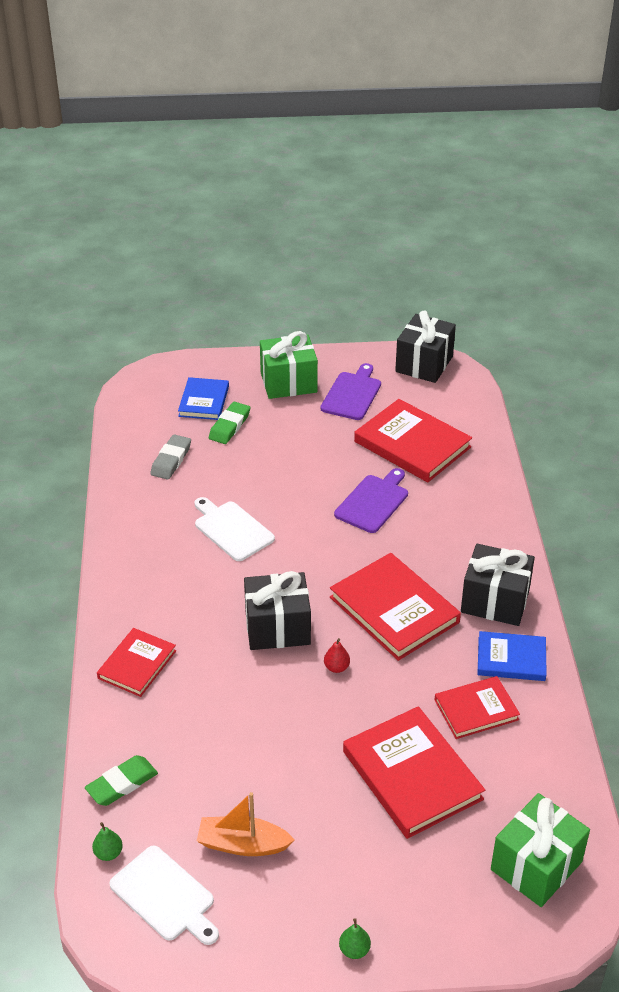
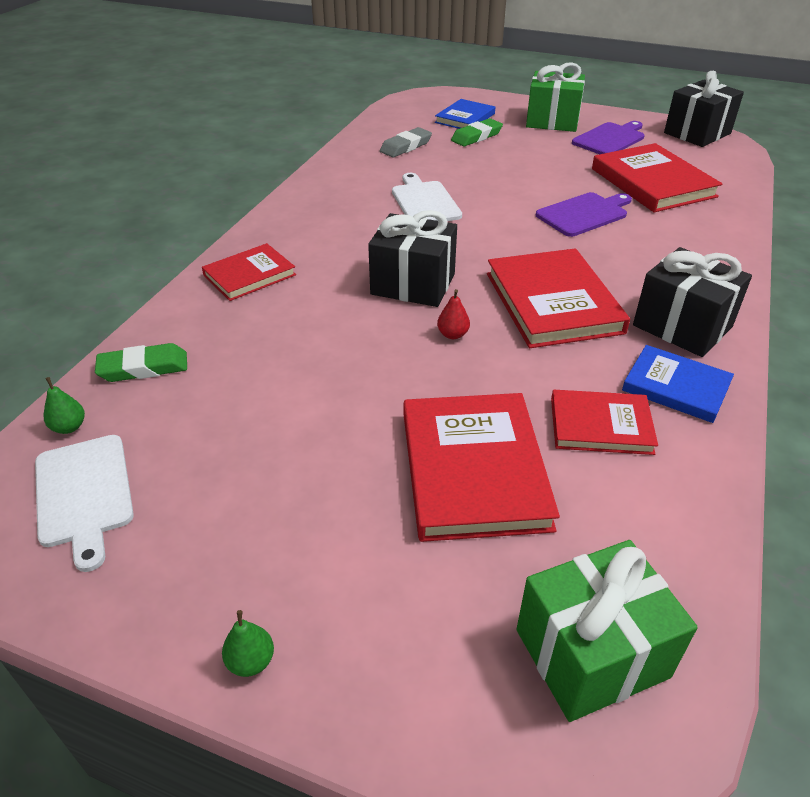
camera: 25 degrees right, 0 degrees up
(243, 844) = (215, 472): orange boat -> none

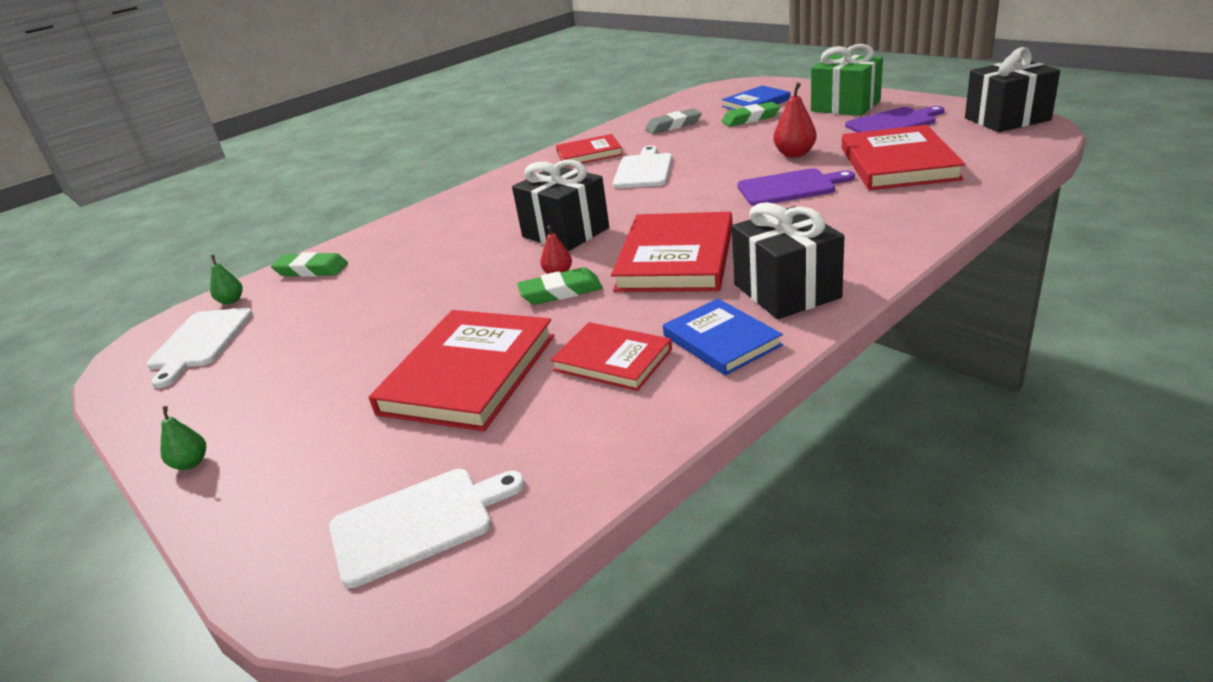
camera: 30 degrees right, 10 degrees down
(249, 275) = (445, 215): red book -> red book (589, 154)
(476, 356) = (561, 292): none -> green eraser
(555, 176) = (794, 154): none -> red pear
(591, 653) = (418, 523): green gift -> white cutting board

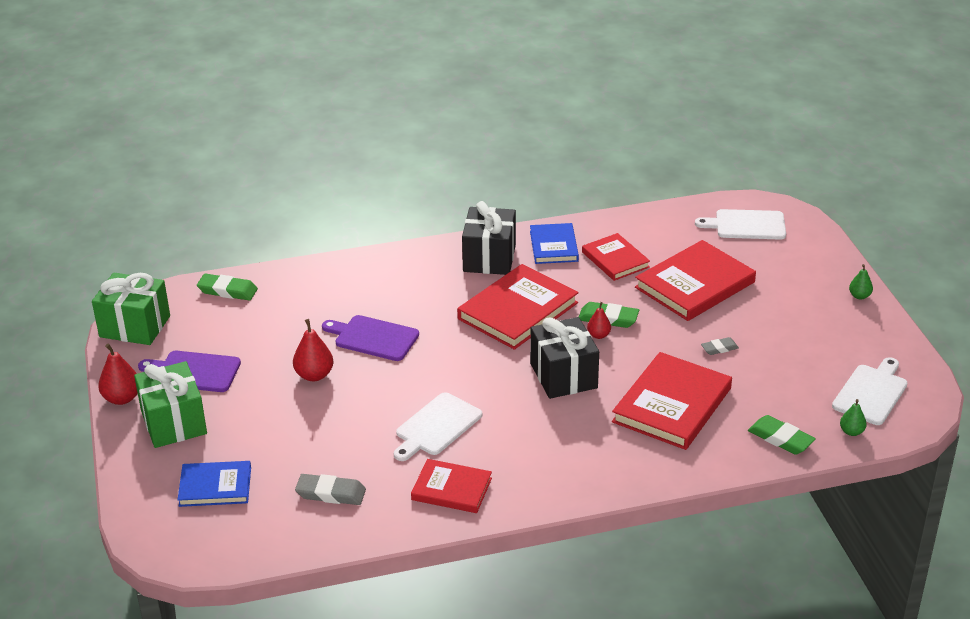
camera: 155 degrees left, 5 degrees up
(402, 315) = (719, 348): none -> grey eraser
(750, 118) = (261, 457): green eraser -> green eraser (227, 291)
(898, 163) = (278, 322): red book -> red book (672, 405)
(909, 99) = (122, 398): none -> red pear
(1007, 119) = (135, 326): black gift -> green gift

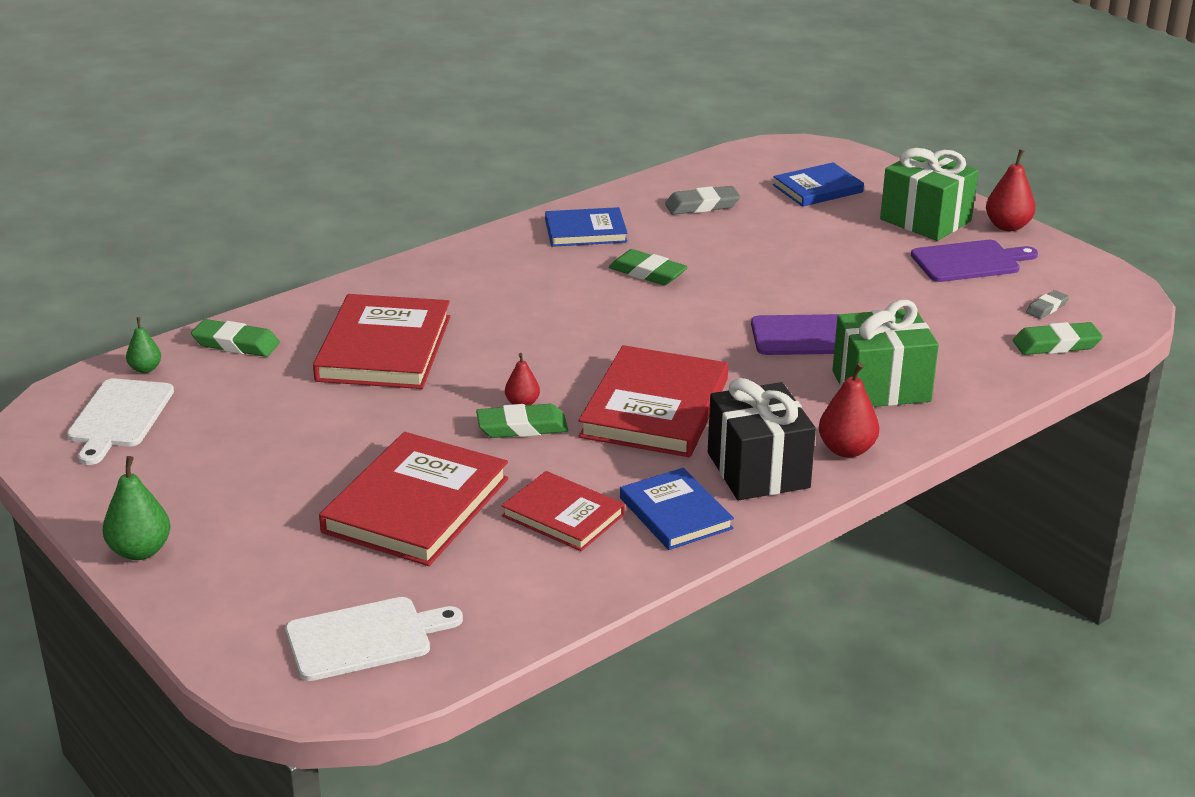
camera: 155 degrees right, 5 degrees down
(135, 326) = (1102, 285): green gift -> green gift (881, 386)
(314, 375) = (834, 286): red pear -> red pear (846, 450)
(436, 426) = (647, 273): white cutting board -> green eraser
(451, 489) = (585, 231): red book -> blue book
(563, 376) = (538, 349): black gift -> none
(719, 348) = (345, 424): grey eraser -> grey eraser (1046, 308)
(859, 296) = (140, 551): green pear -> green pear, size x1.64

